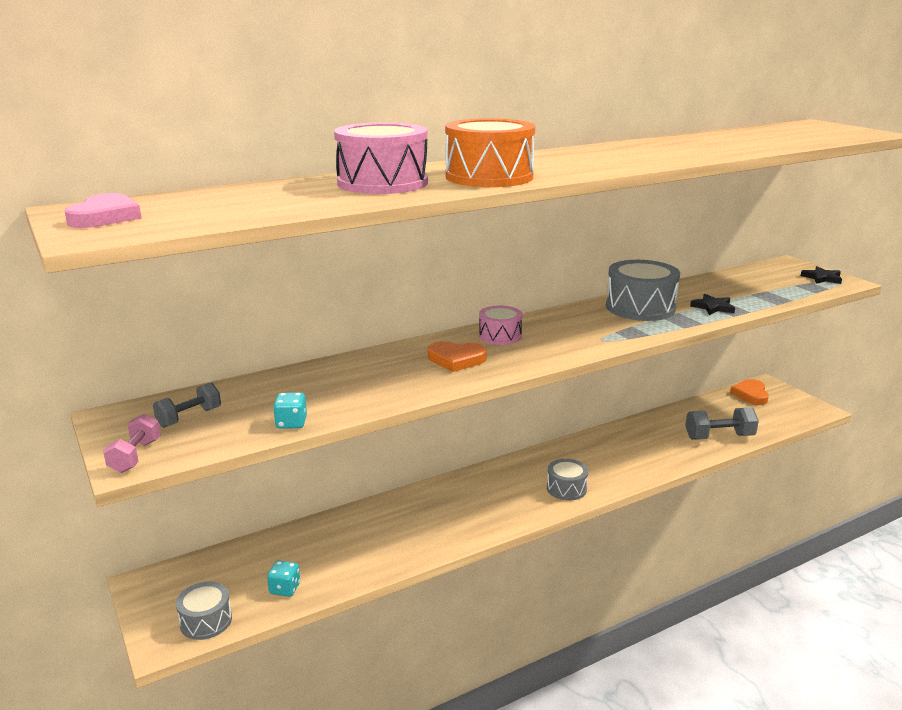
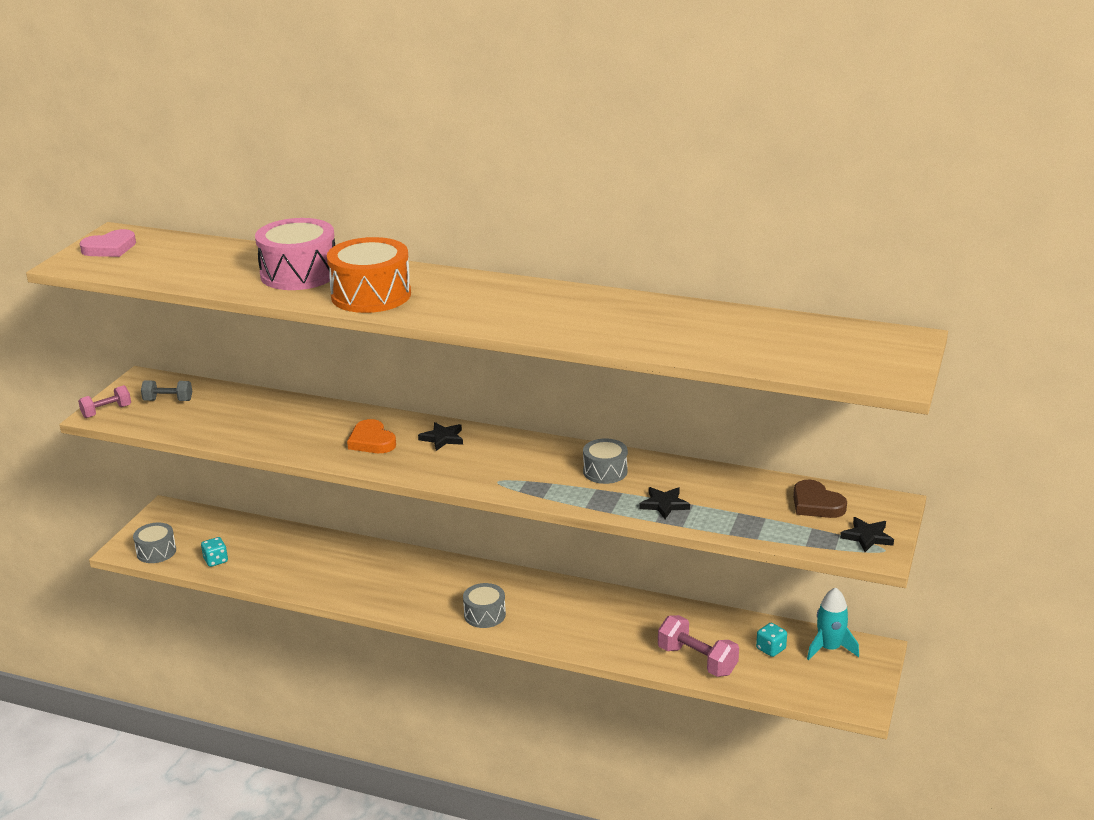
camera: 50 degrees right, 5 degrees up
(291, 423) = (199, 433): turquoise dice -> turquoise dice (771, 649)
(500, 336) = (442, 438): pink drum -> black star
(640, 308) = (605, 471): grey drum -> grey drum, size x0.57
(719, 437) = (697, 660): grey dumbbell -> pink dumbbell
(750, 394) = (829, 648): orange heart -> turquoise rocket
(766, 276) = (816, 504): none -> brown heart

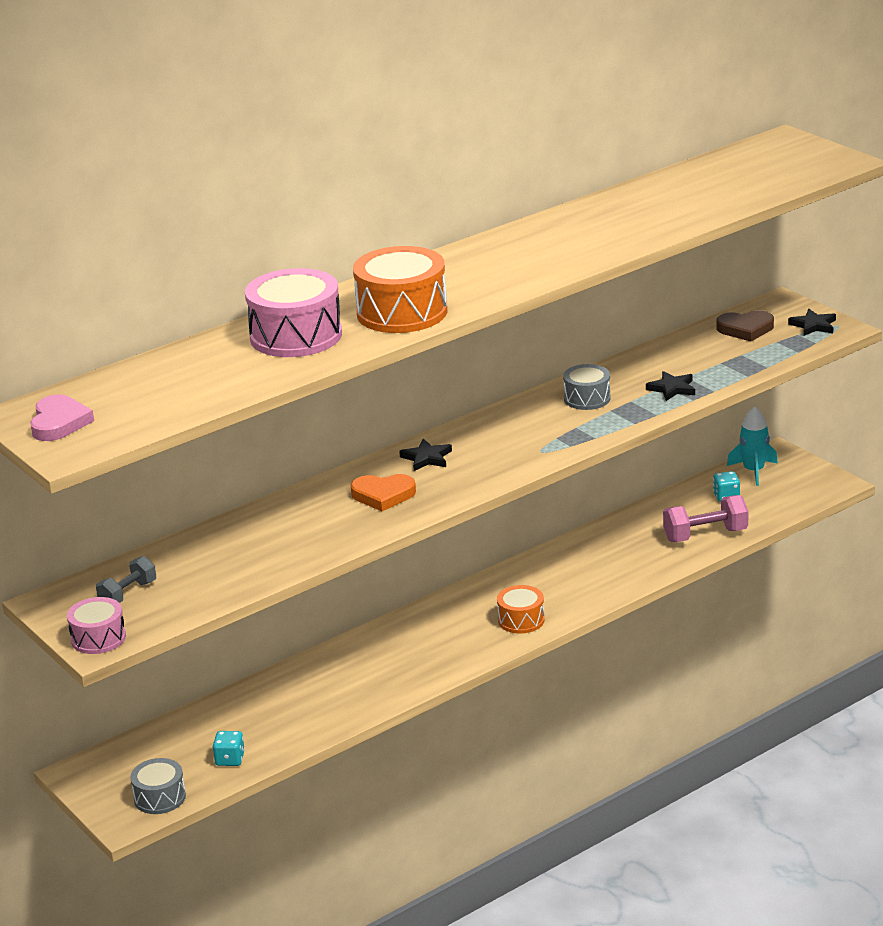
camera: 55 degrees left, 0 degrees up
(106, 411) = (98, 638): pink dumbbell -> pink drum
(484, 615) = (521, 620): grey drum -> orange drum

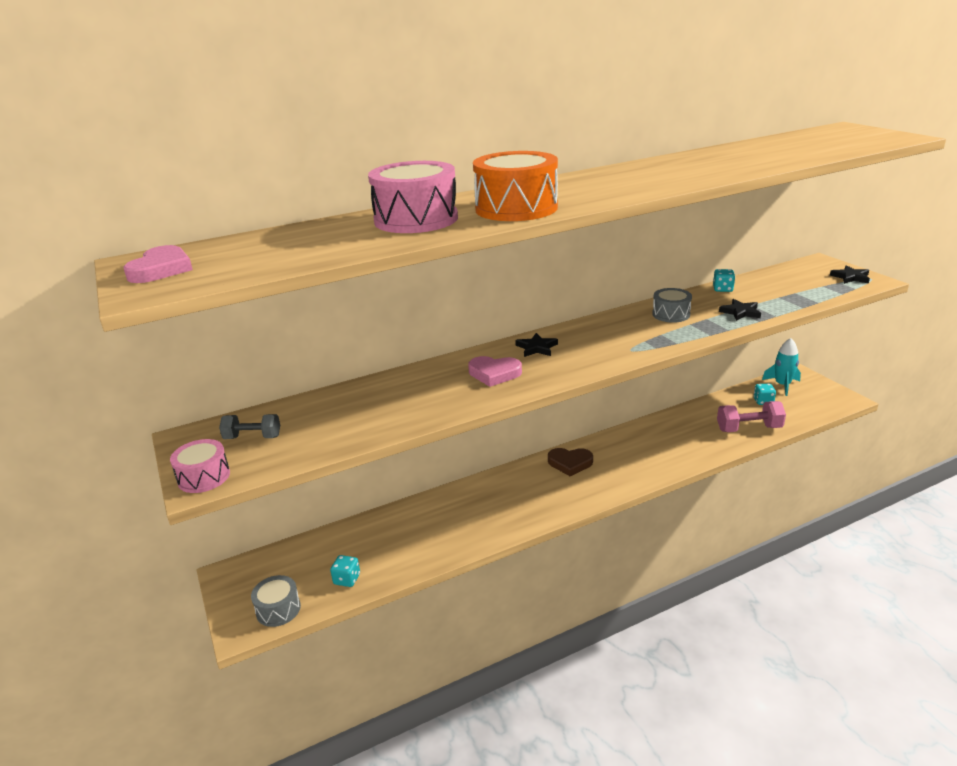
camera: 10 degrees right, 0 degrees up
(128, 594) = (252, 437): grey dumbbell -> grey dumbbell turned 45 degrees clockwise
(383, 495) = (494, 373): orange heart -> pink heart
(521, 620) = (602, 482): orange drum -> none
(652, 355) = (722, 289): none -> turquoise dice
(745, 329) = (795, 276): brown heart -> brown heart (570, 463)

